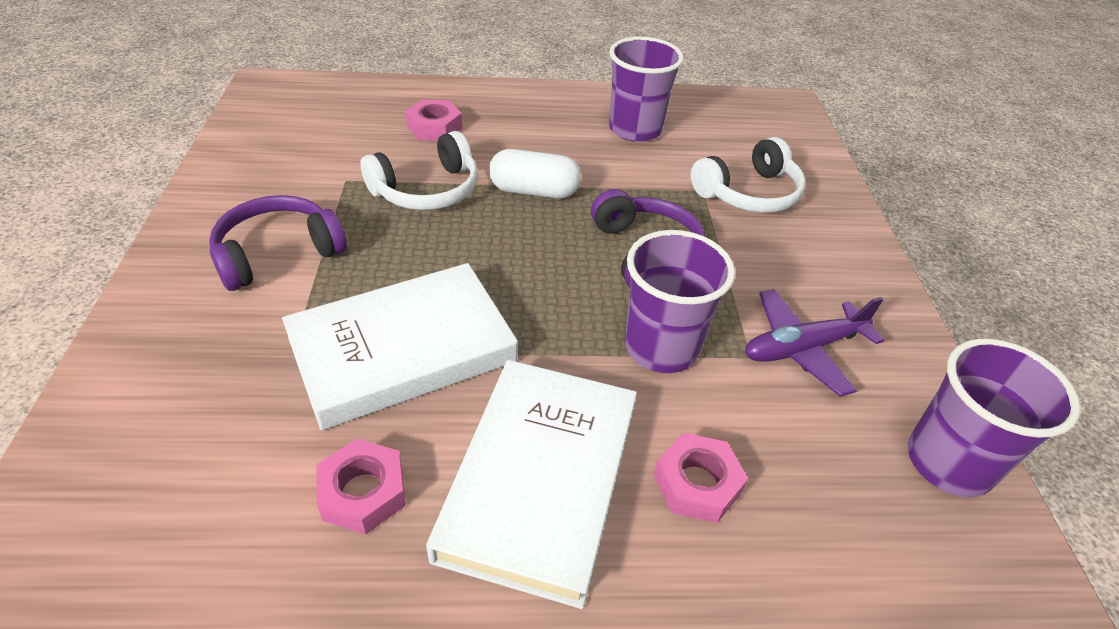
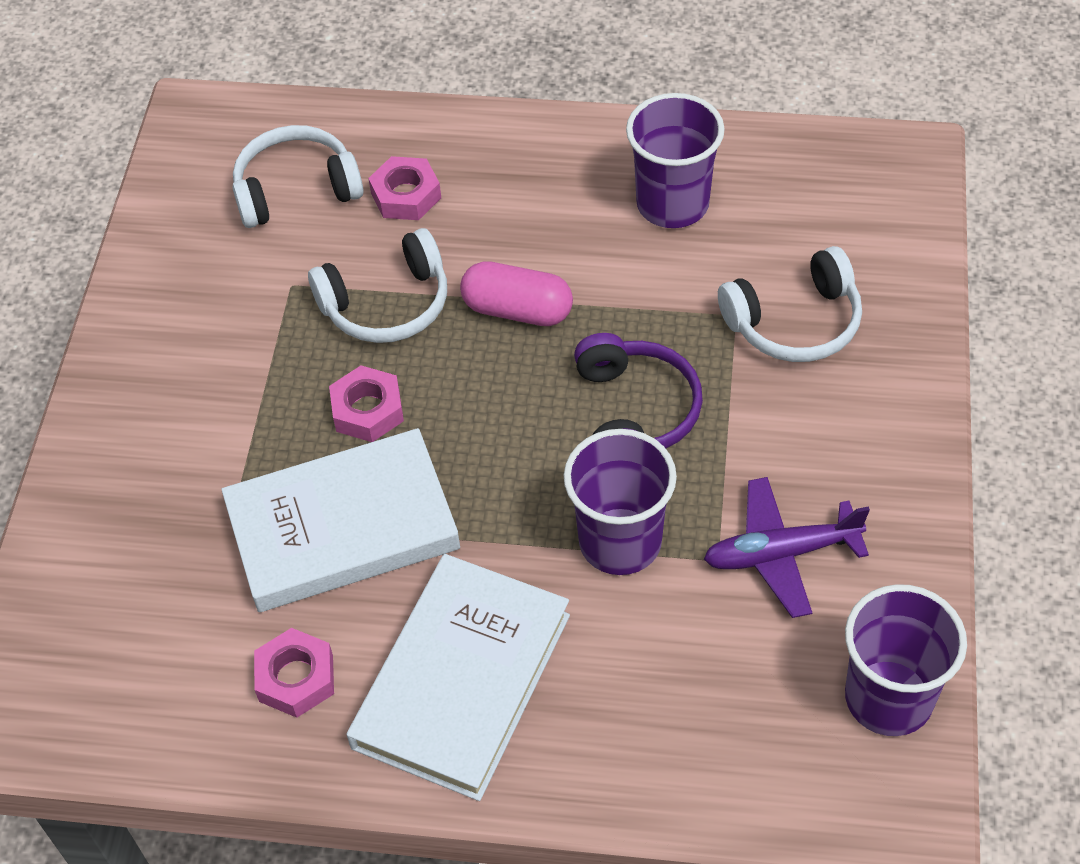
camera: 15 degrees right, 10 degrees up
(278, 254) = (214, 394): purple headphones -> none
(347, 125) = (296, 189): none -> white headphones
(534, 191) = (517, 310): white capsule -> pink capsule
(697, 484) = (616, 697): pink nut -> pink nut (368, 410)

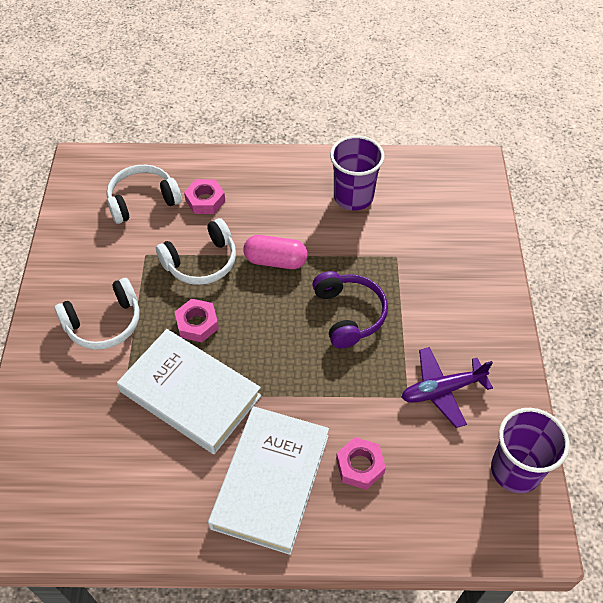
camera: 10 degrees left, 0 degrees up
(296, 678) = (172, 488): pink nut -> pink nut (360, 466)
(342, 527) = (190, 394): white book -> white book turned 60 degrees clockwise
(620, 541) = (351, 390): purple cup -> none
(794, 322) = (429, 258): white headphones -> white headphones (104, 323)

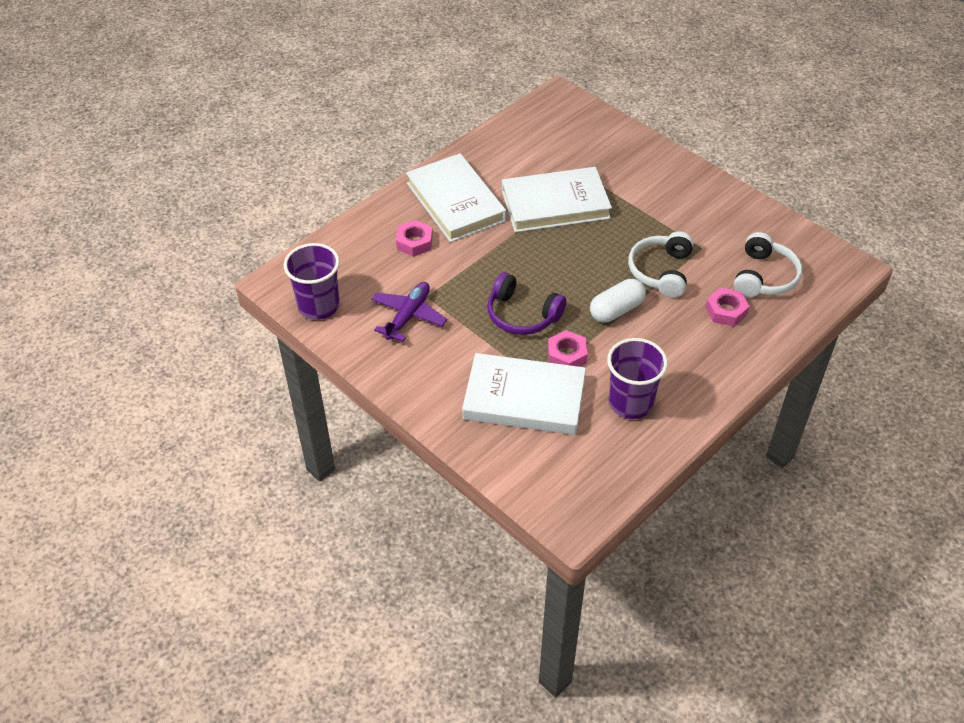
camera: 135 degrees right, 5 degrees down
(104, 323) = (658, 197): white headphones -> none
(197, 324) = (606, 237): pink nut -> pink nut (567, 355)
(275, 261) = (616, 310): pink capsule -> white capsule
(422, 253) = (524, 399): none -> white book

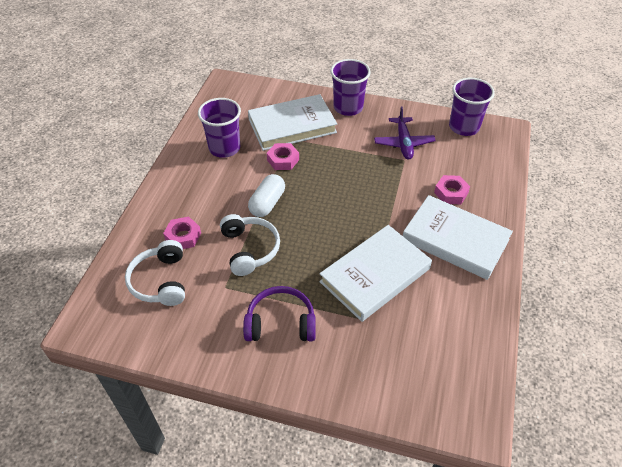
camera: 150 degrees right, 0 degrees up
(431, 395) = (348, 107): none -> purple cup
(522, 315) = (331, 173): purple headphones -> purple headphones (280, 323)

